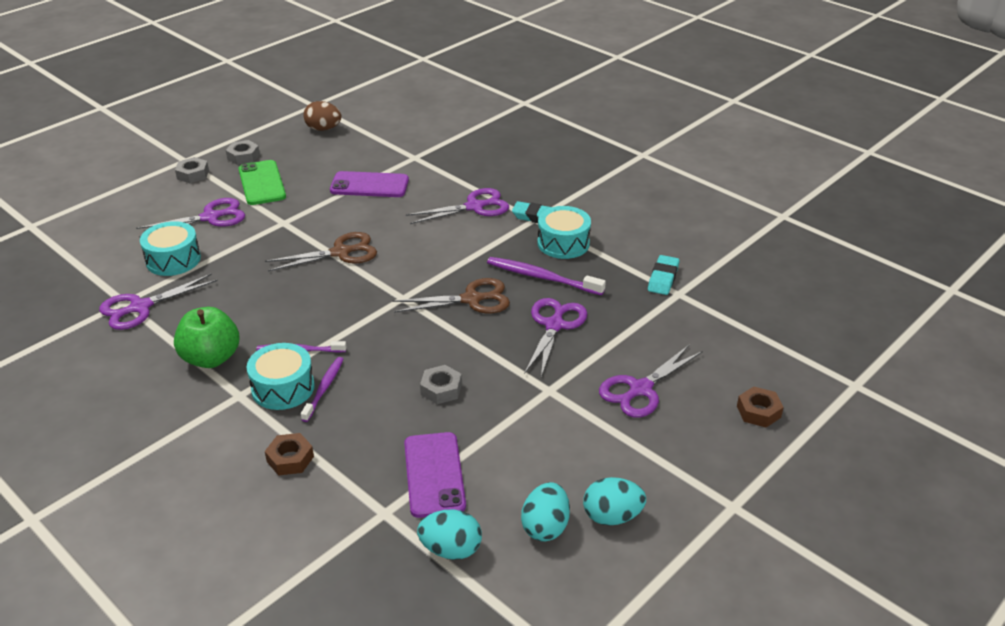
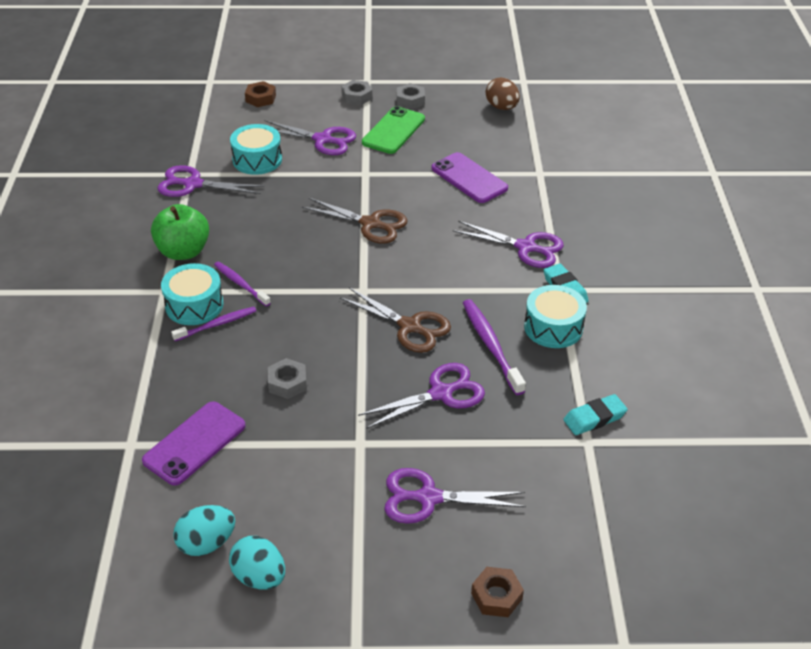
camera: 45 degrees right, 5 degrees up
(290, 459) = (131, 360): brown nut -> brown nut (260, 98)
(451, 549) = (130, 505): turquoise egg -> none

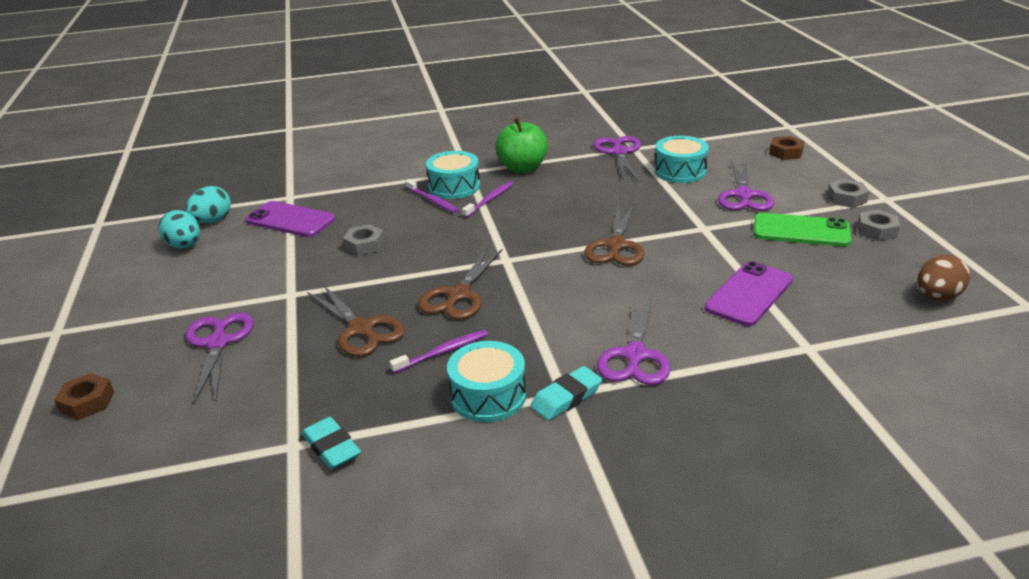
camera: 80 degrees right, 10 degrees down
(259, 577) = (146, 274): turquoise egg -> turquoise egg (212, 221)
(440, 393) = (361, 329): purple scissors -> brown scissors
(491, 345) = (443, 352): purple toothbrush -> purple toothbrush, size x0.66

